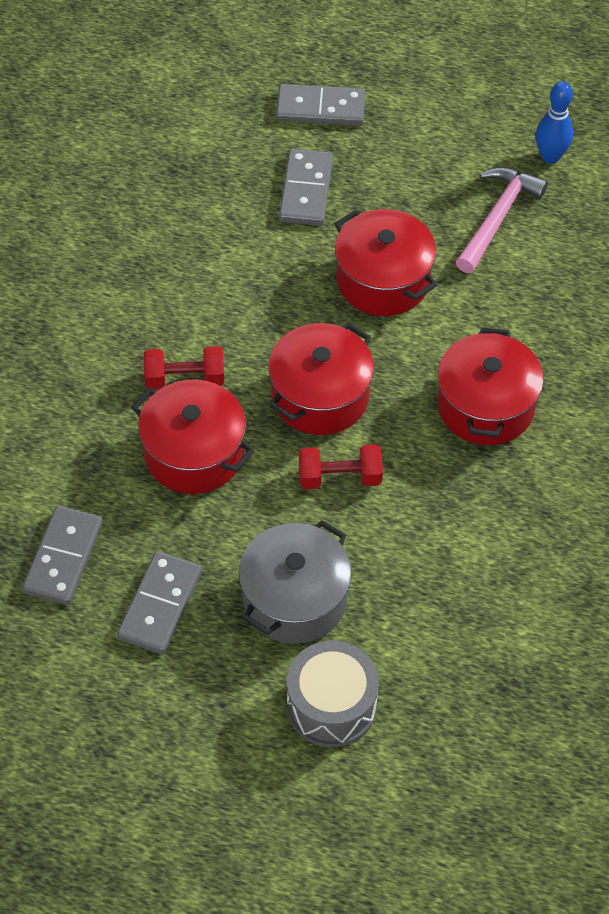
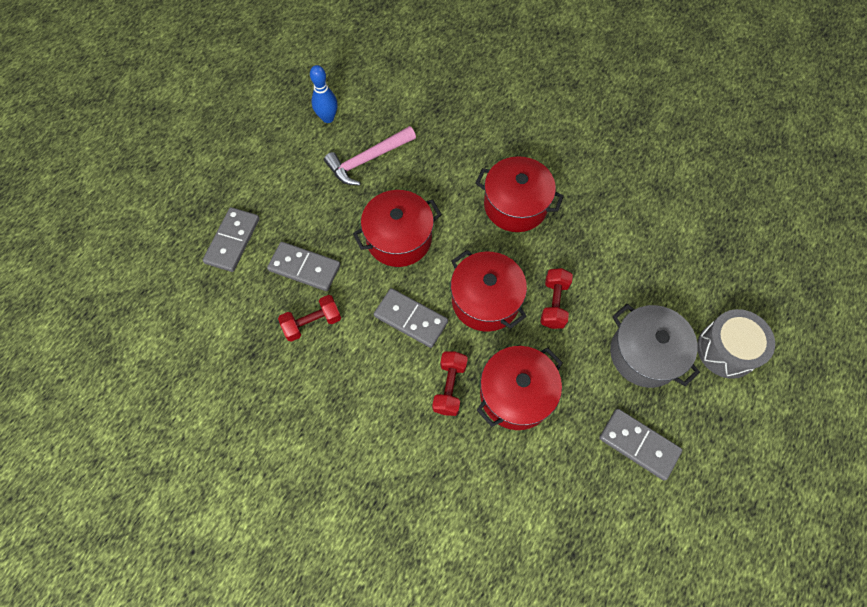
camera: 75 degrees left, 10 degrees up
(63, 558) = (590, 507): grey domino -> grey domino (411, 319)
(231, 217) = (312, 323): none -> red dumbbell
(497, 218) = (368, 160): pink hammer -> pink hammer turned 75 degrees counterclockwise

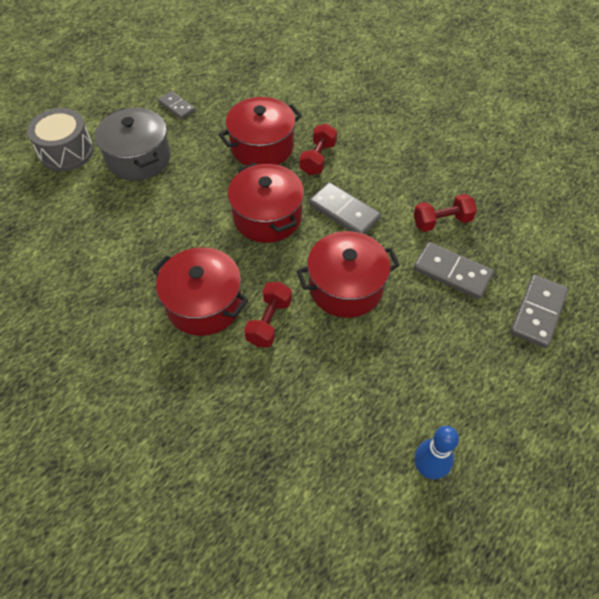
camera: 170 degrees left, 10 degrees down
(368, 160) = (373, 391): pink hammer -> none
(553, 303) = (202, 205): red dumbbell -> red dumbbell (269, 322)
(638, 444) = (177, 106): grey domino -> grey domino, size x0.63

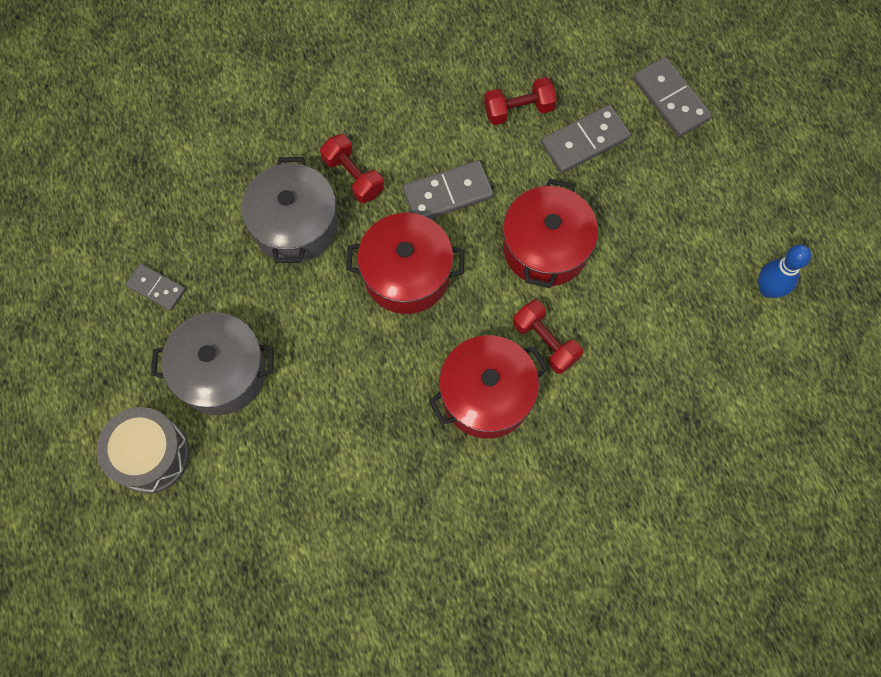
camera: 60 degrees left, 15 degrees up
(177, 106) = (156, 288): grey domino -> grey domino turned 45 degrees clockwise
(262, 147) = (295, 225): red pot -> grey pot
(442, 222) = (518, 110): red dumbbell -> red dumbbell turned 60 degrees clockwise

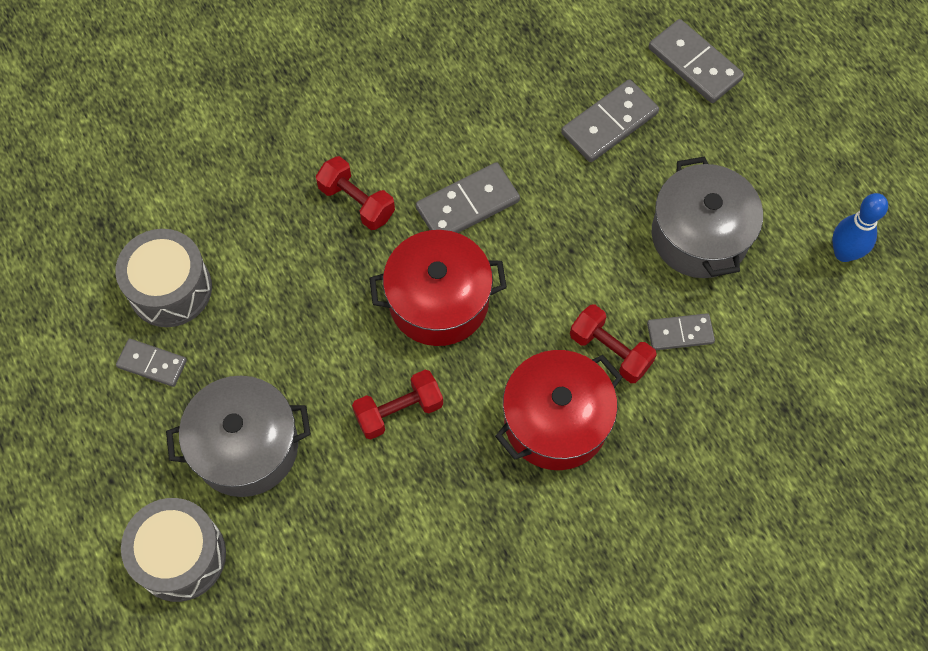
camera: 10 degrees left, 5 degrees down
(183, 226) = (170, 289): none -> grey drum
(295, 225) = (300, 267): grey pot -> grey pot (699, 235)
(518, 110) = (529, 101): red dumbbell -> red dumbbell (399, 411)
(545, 248) = (589, 247): red pot -> none
(609, 336) = (680, 333): none -> grey domino

